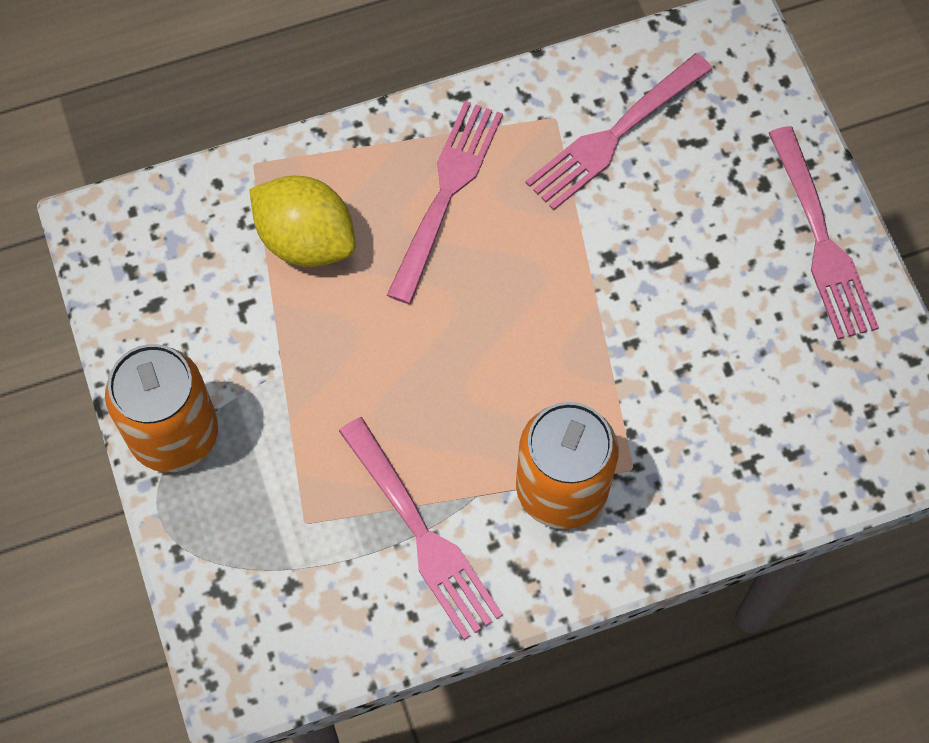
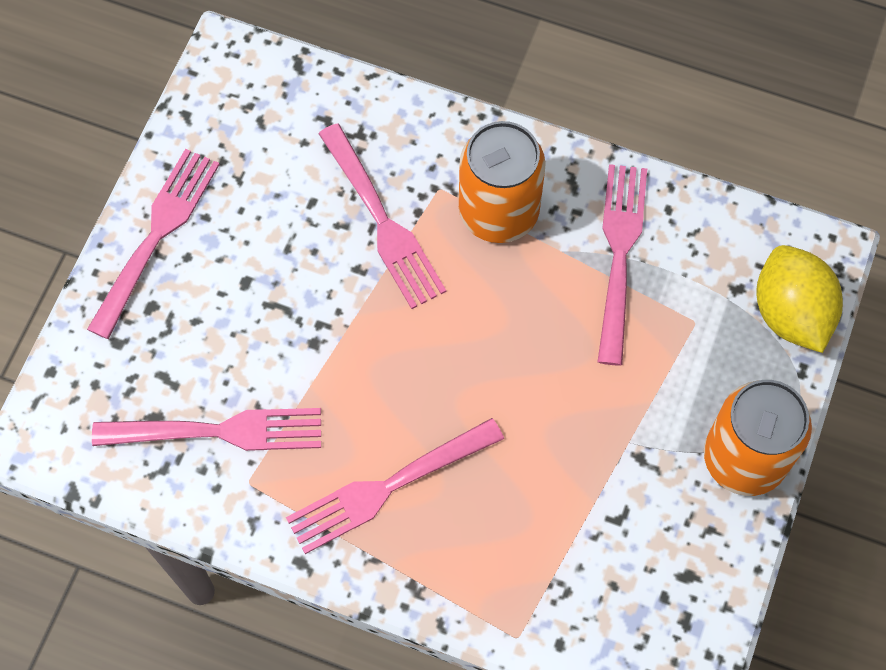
camera: 140 degrees left, 0 degrees up
(306, 240) = (527, 535): yellow lemon -> yellow lemon (790, 313)
(654, 399) = (381, 221): none -> pink fork

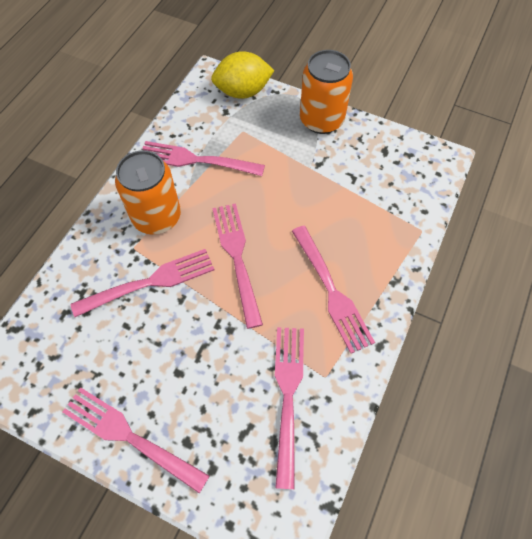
camera: 85 degrees left, 5 degrees down
(434, 341) = (237, 258): none -> pink fork

